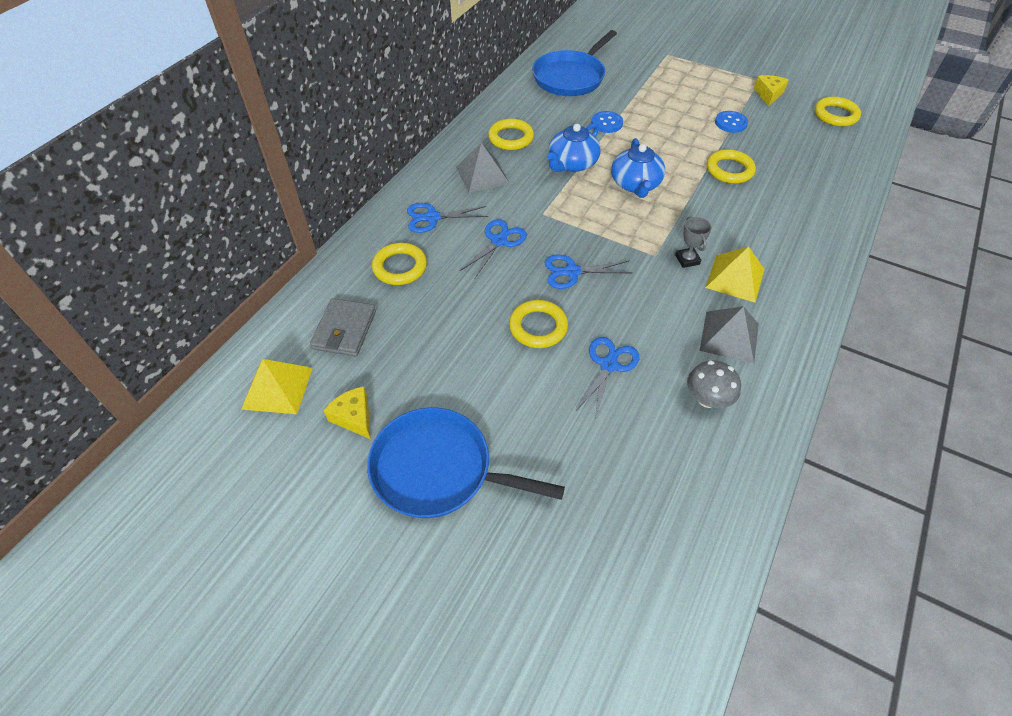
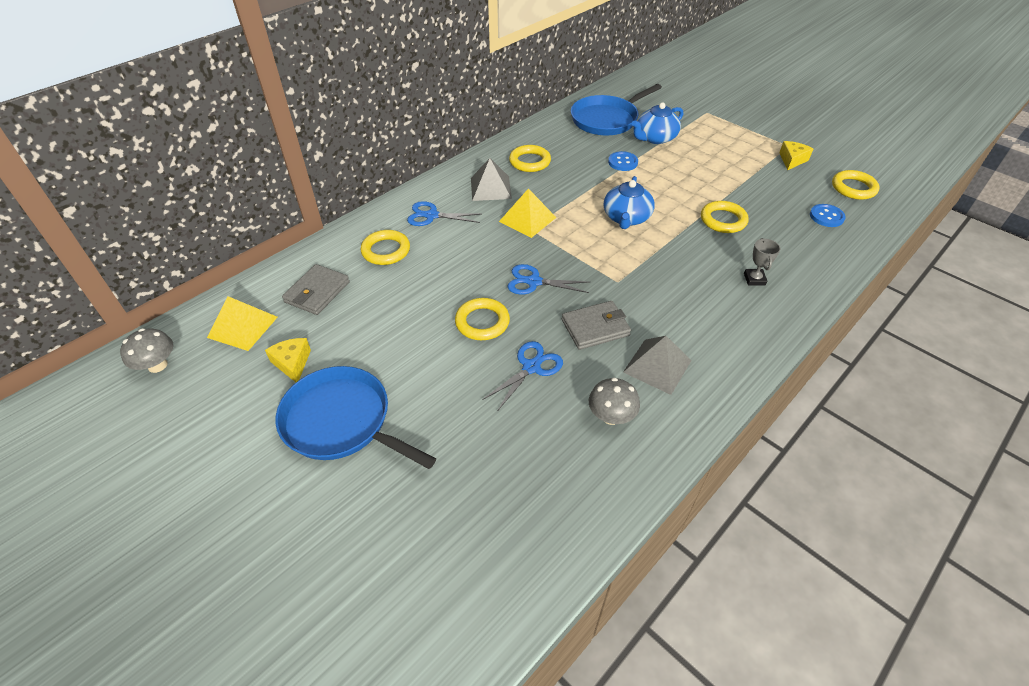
camera: 15 degrees right, 5 degrees down
(197, 454) = (157, 365): none -> grey mushroom
(499, 241) = (480, 244): blue scissors -> none
(572, 163) = (575, 191): blue teapot -> blue teapot (655, 138)
(654, 309) = (595, 328): none -> grey wallet
(687, 259) = (646, 291): grey trophy -> grey trophy (754, 279)
(730, 123) = (742, 179): blue button -> blue button (826, 216)
(735, 278) = (686, 315): yellow pyramid -> yellow pyramid (527, 219)

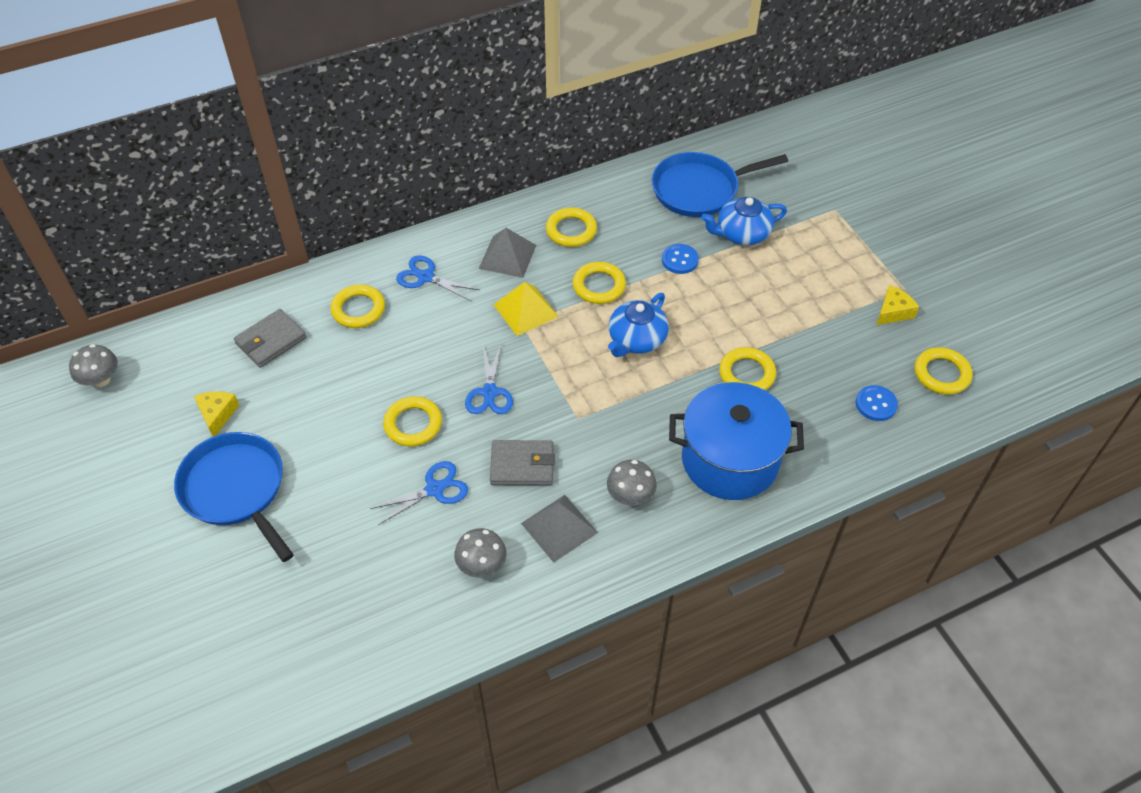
camera: 20 degrees right, 5 degrees up
(242, 327) = (188, 360): yellow pyramid -> none
(534, 282) = (489, 392): blue scissors -> blue scissors turned 120 degrees counterclockwise
(574, 191) = (599, 286): none -> yellow ring
(698, 325) = (630, 496): none -> grey mushroom
(754, 279) = (730, 460): grey trophy -> blue pot

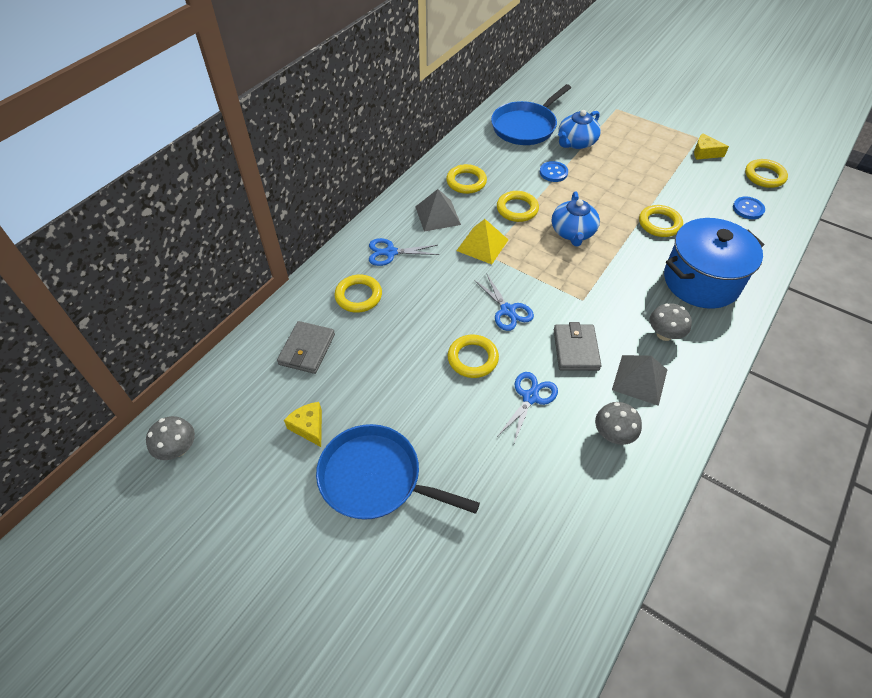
camera: 30 degrees left, 0 degrees up
(522, 465) = (576, 349): grey wallet -> grey wallet turned 60 degrees counterclockwise
(893, 312) = (705, 153): yellow cheese -> yellow cheese turned 90 degrees counterclockwise

